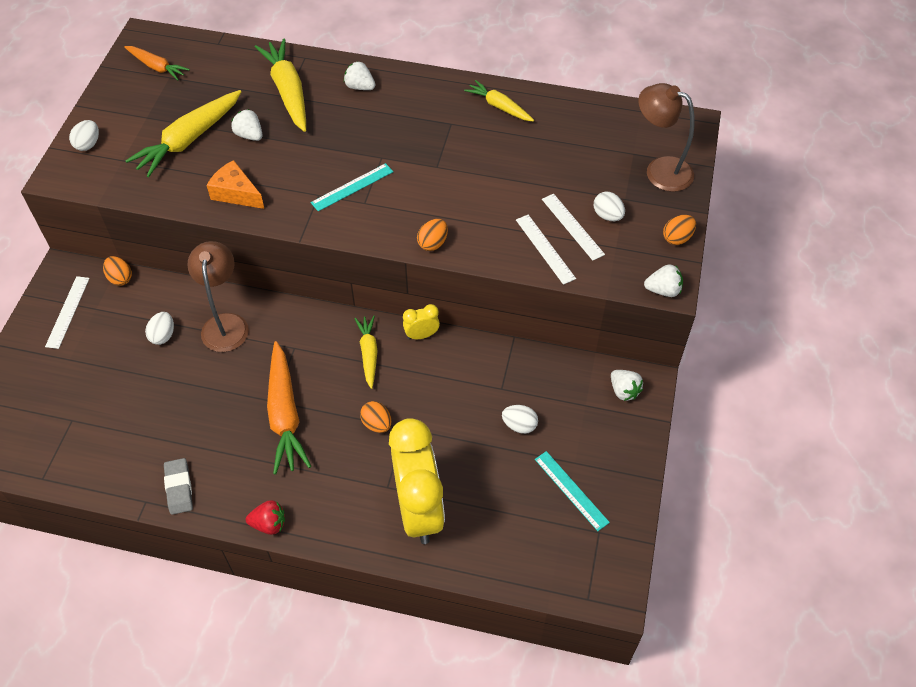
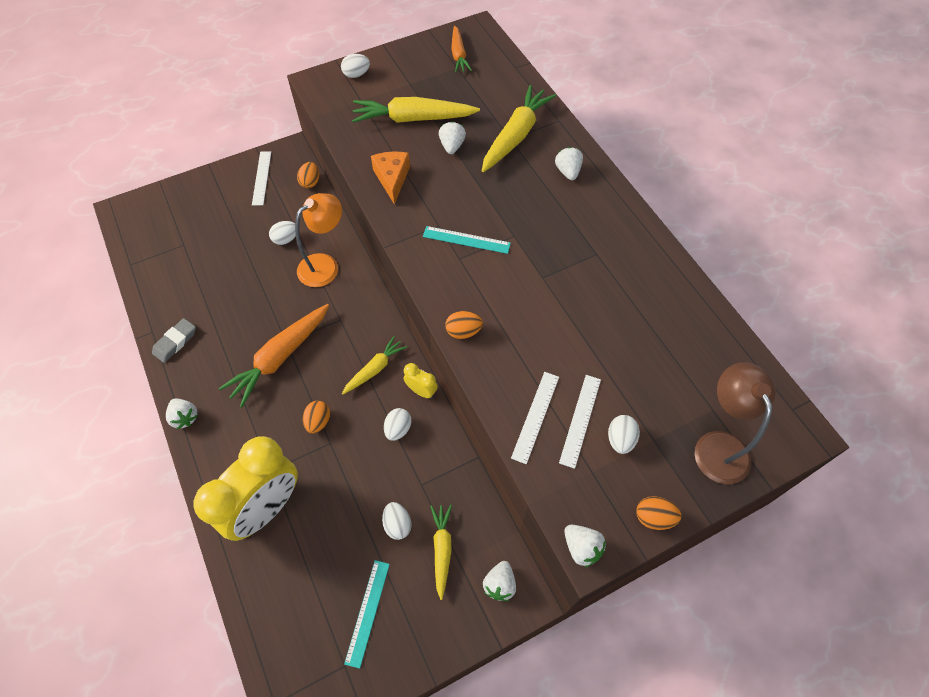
camera: 50 degrees right, 5 degrees up
(67, 312) = (261, 178): white ruler -> white ruler turned 60 degrees counterclockwise
(225, 323) = (325, 265): brown lamp -> orange lamp
(269, 524) = (185, 417): red strawberry -> white strawberry
(439, 373) = (398, 429): none -> white egg
(499, 107) = (651, 273): yellow carrot -> yellow carrot (442, 550)

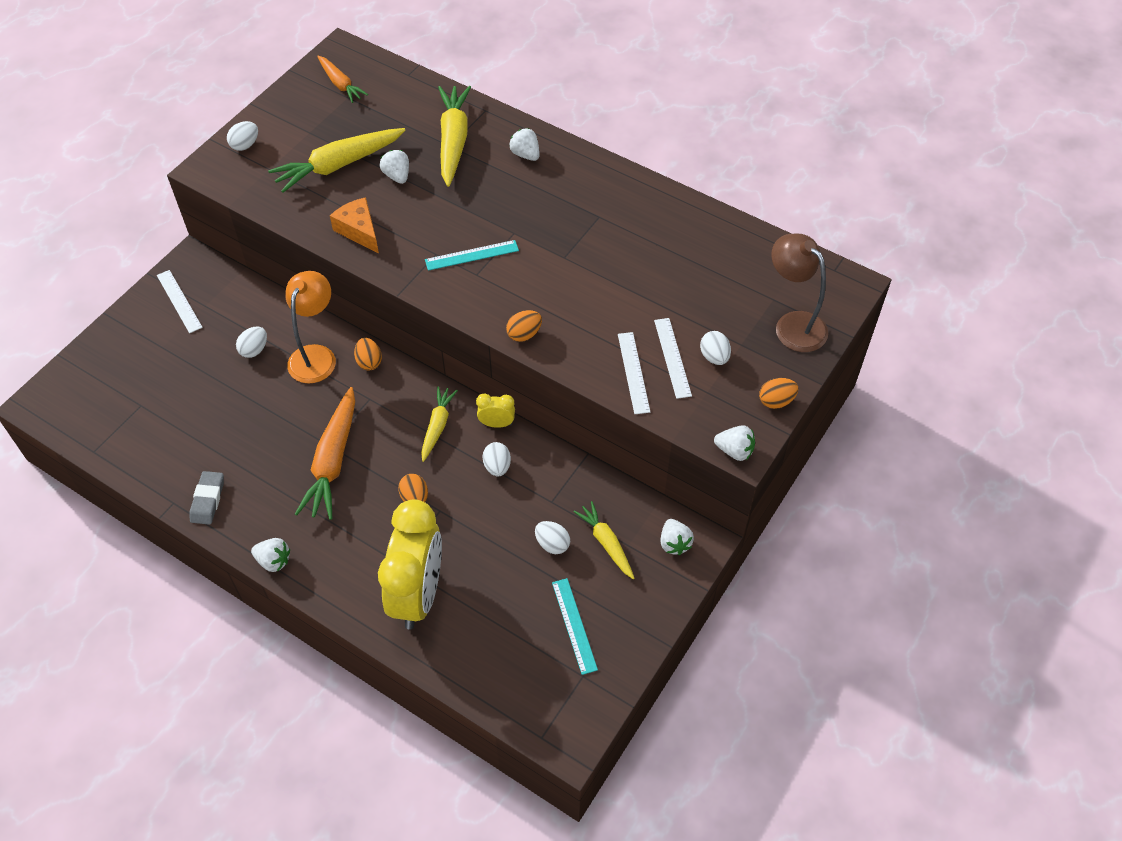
camera: 30 degrees left, 5 degrees down
(310, 182) = (239, 282): orange egg -> orange egg (369, 362)

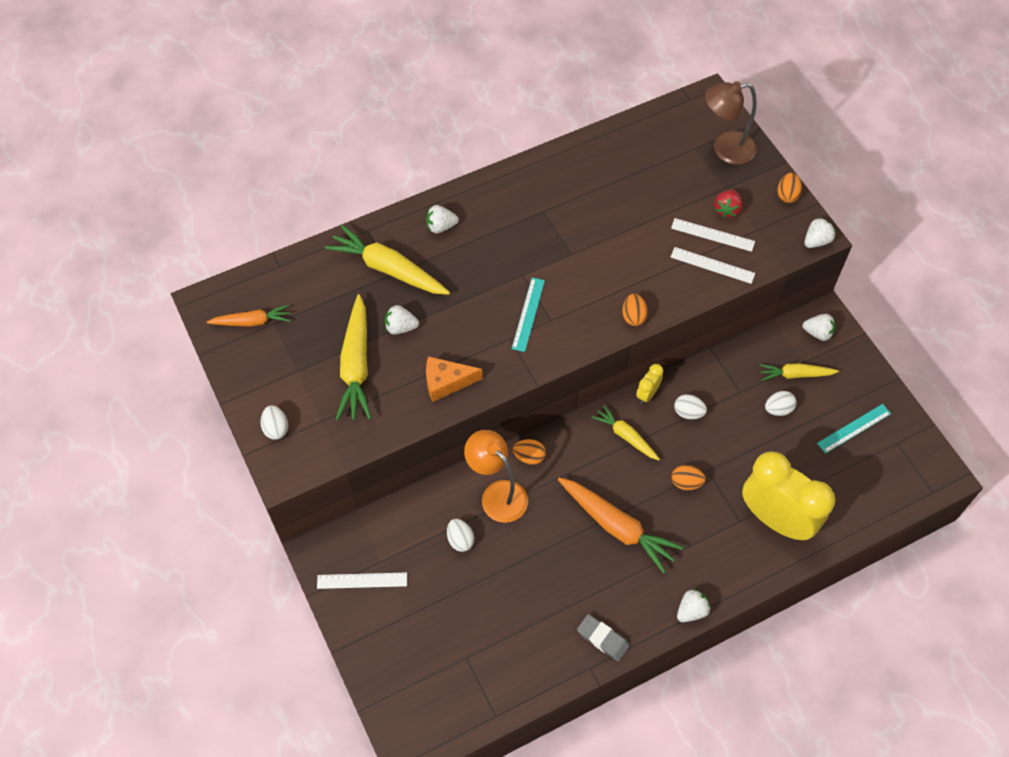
camera: 60 degrees left, 5 degrees up
(574, 625) = (854, 428): turquoise ruler -> turquoise ruler turned 45 degrees counterclockwise
(714, 357) = (727, 210): white egg -> red strawberry

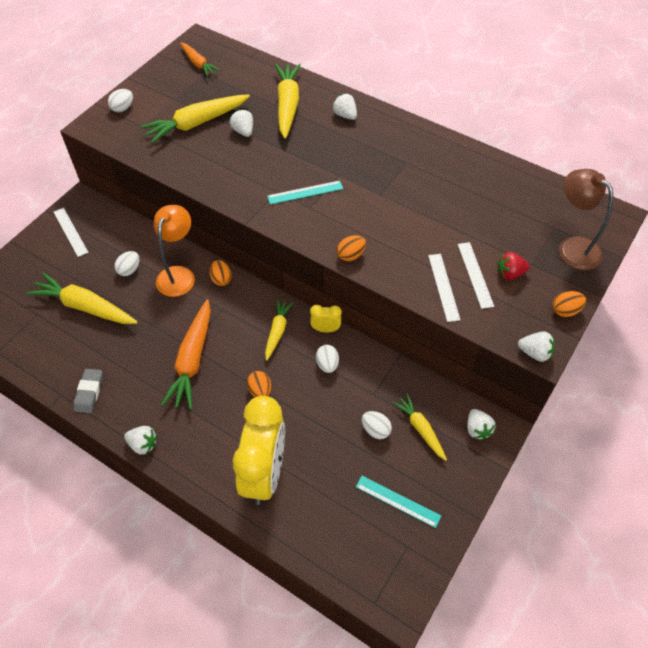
camera: 60 degrees right, 5 degrees down
(446, 382) = (213, 173): orange cheese -> none
(486, 603) = (85, 307): none -> yellow carrot

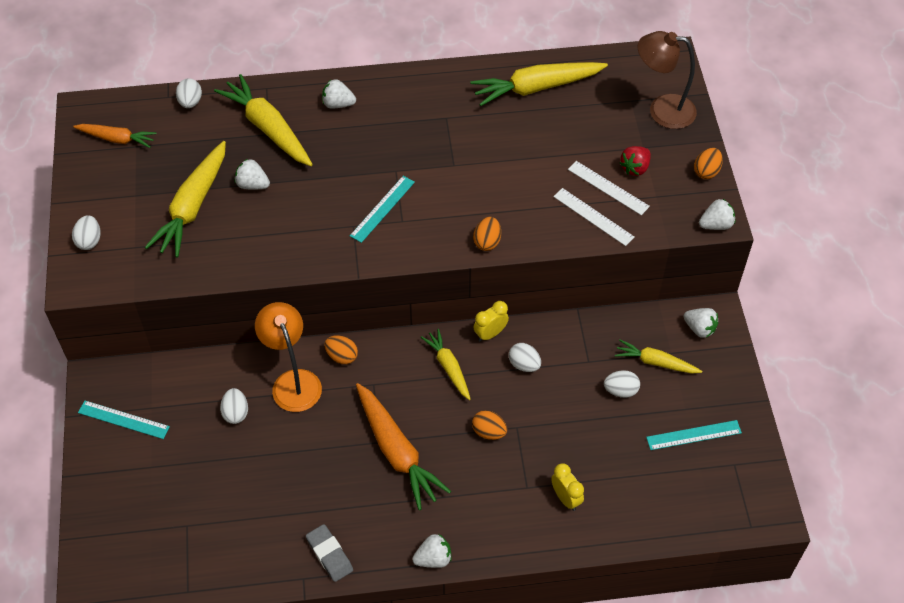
camera: 40 degrees left, 0 degrees up
(70, 232) = (123, 420): white ruler -> turquoise ruler
(85, 307) = (231, 481): yellow carrot -> yellow carrot (537, 88)
(259, 66) = (190, 102): none -> white egg
(264, 473) = (566, 498): yellow clock -> yellow clock, size x0.42

